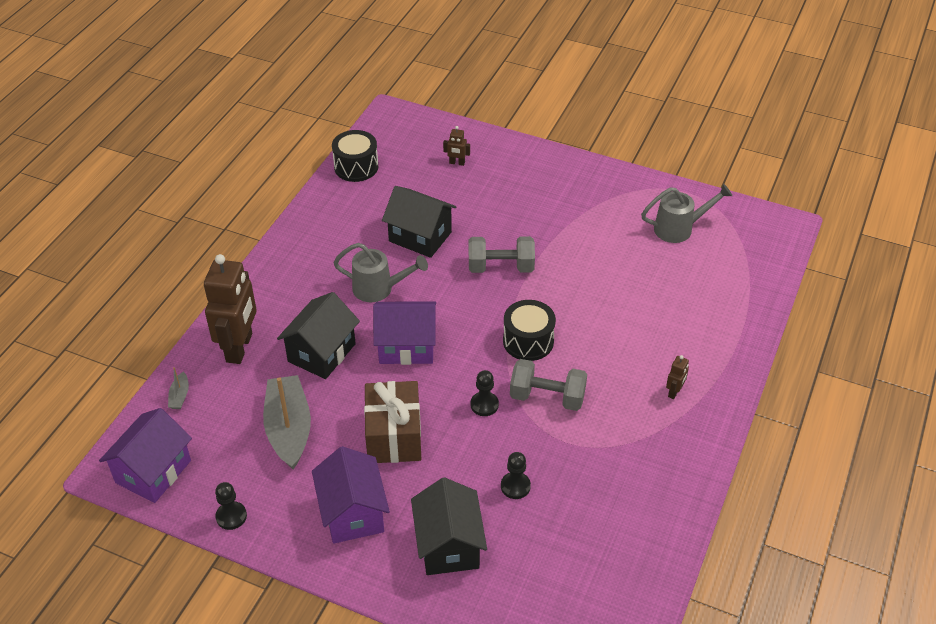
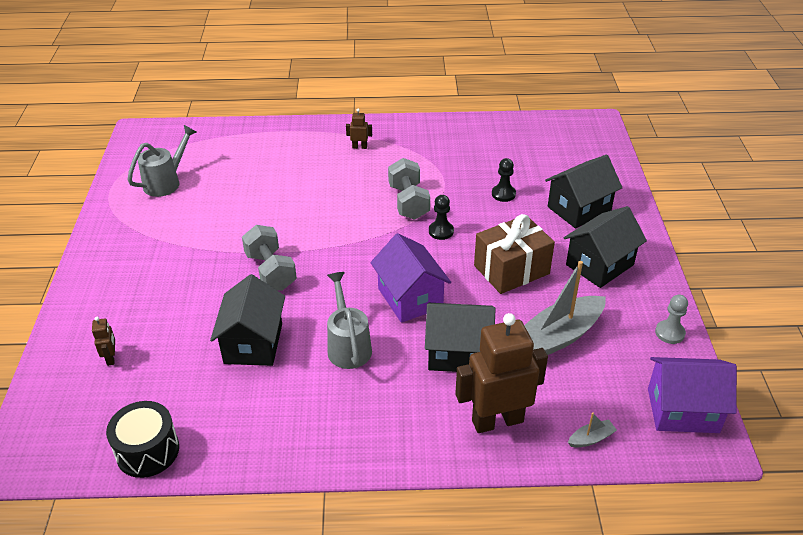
camera: 115 degrees left, 5 degrees down
(231, 516) = (669, 333): black pawn -> grey pawn
(352, 513) = (599, 265): purple house -> black house
(528, 341) = (355, 228): black drum -> none
(679, 228) = (166, 182): grey watering can -> grey watering can turned 75 degrees clockwise

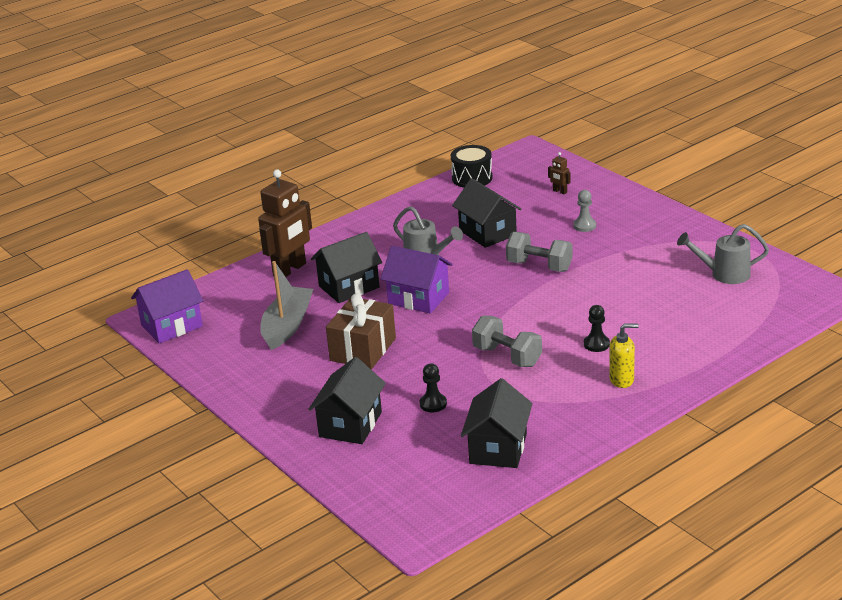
camera: 145 degrees right, 10 degrees down
(166, 182) = (724, 274): grey watering can -> grey watering can turned 90 degrees clockwise
(359, 147) = (622, 380): brown robot -> yellow soap dispenser
(441, 231) = (451, 348): black pawn -> black pawn (596, 344)
(591, 438) = (224, 288): grey boat -> none
(599, 265) = (294, 386): black house -> black house (498, 448)
(669, 333) = (205, 365): grey pawn -> grey pawn (584, 226)

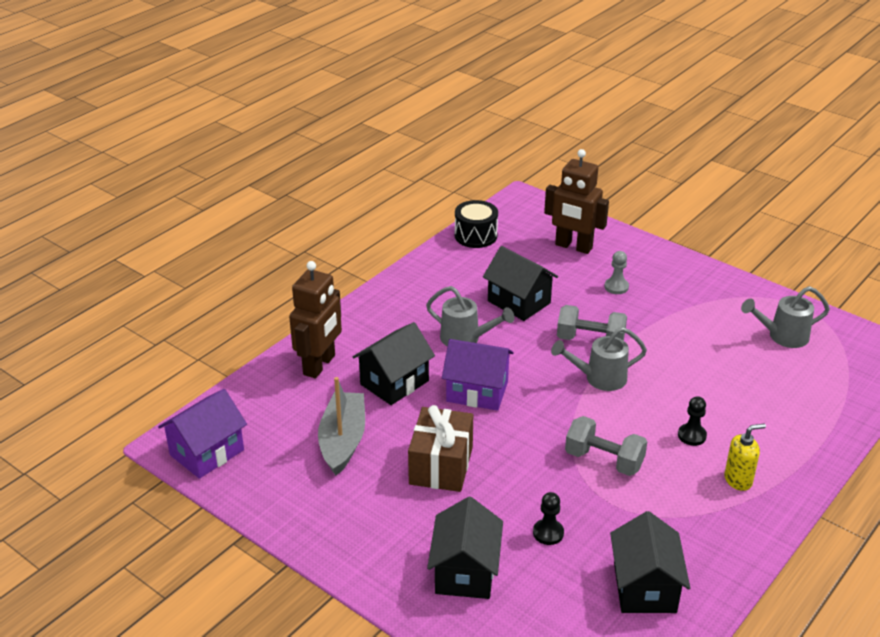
camera: 15 degrees left, 5 degrees up
(534, 296) = (600, 378): none -> grey watering can
(559, 191) = (573, 247): brown robot -> brown robot, size x2.39

